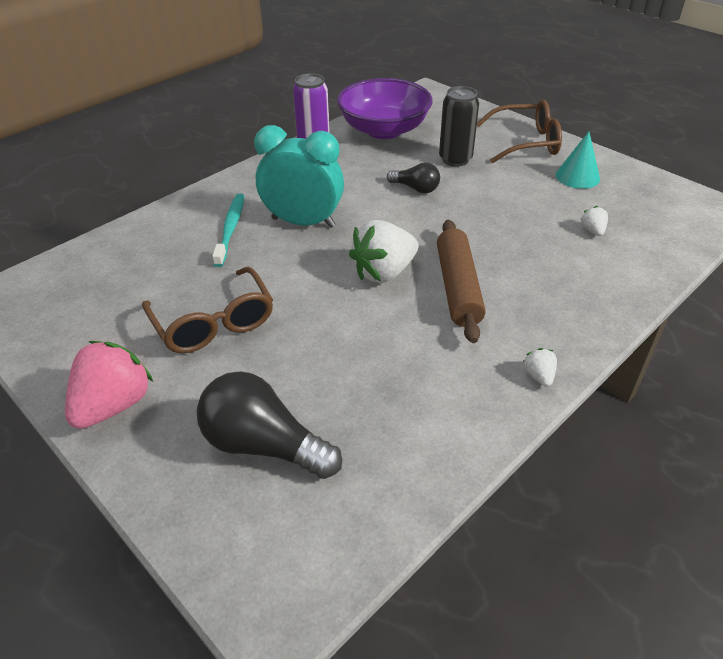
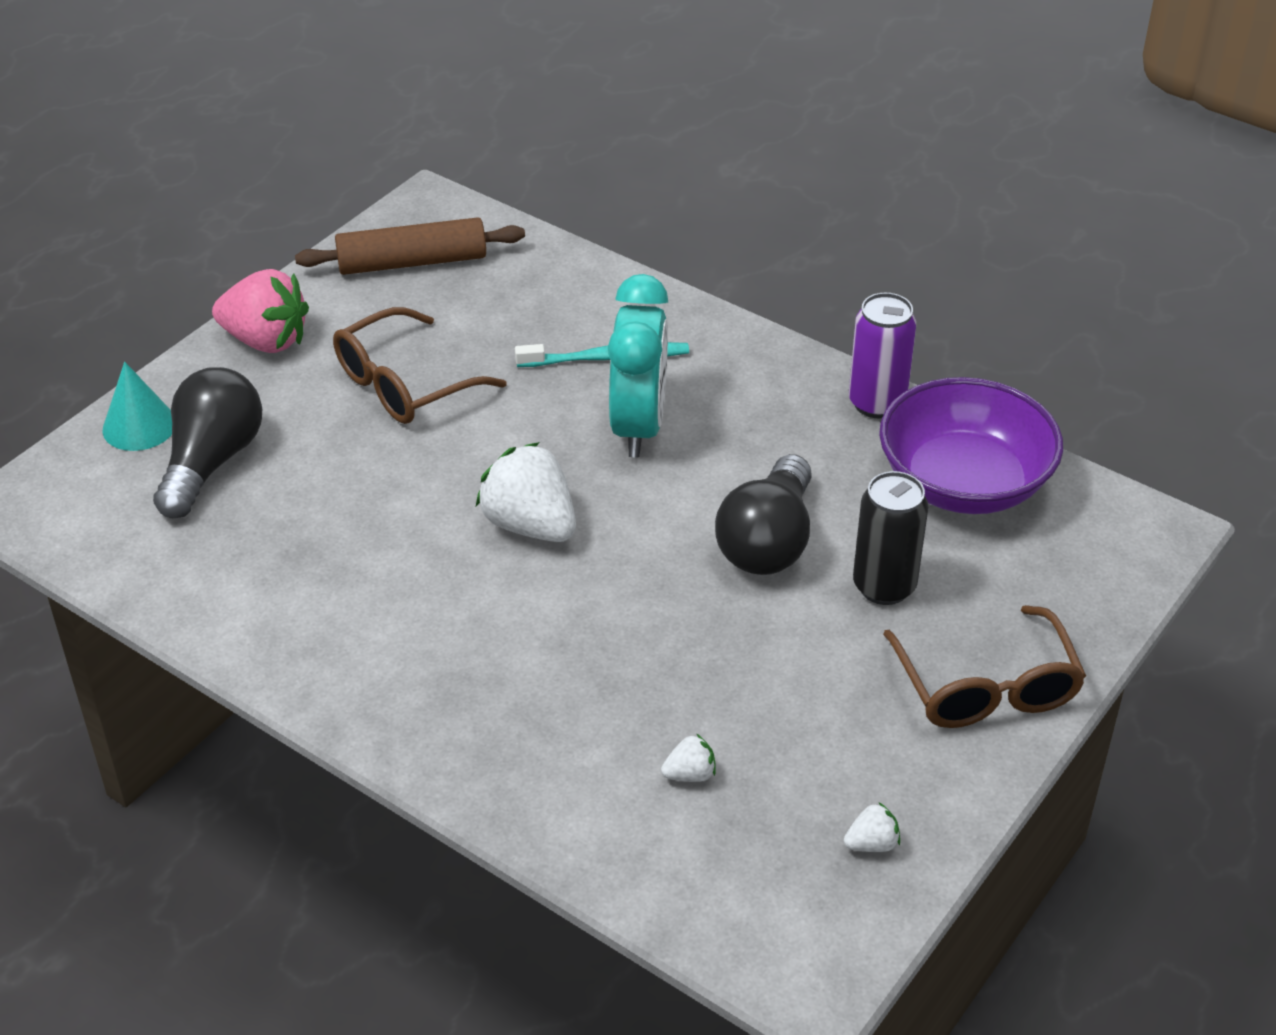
camera: 80 degrees right, 0 degrees up
(415, 188) = (768, 541): black light bulb -> black light bulb, size x1.77
(458, 288) = (506, 606): brown rolling pin -> brown rolling pin (412, 262)
(538, 376) = (330, 694): white strawberry -> white strawberry (872, 844)
(577, 176) = (873, 763): turquoise cone -> turquoise cone (139, 426)

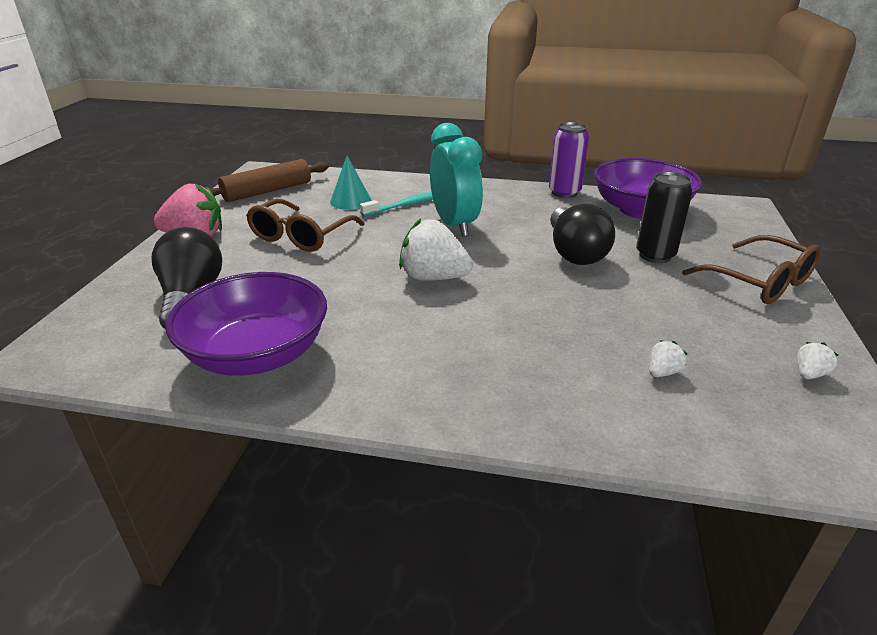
camera: 25 degrees left, 10 degrees down
(139, 426) = (124, 292): turquoise cone -> turquoise cone (350, 201)
(244, 581) = (257, 354): none -> purple bowl

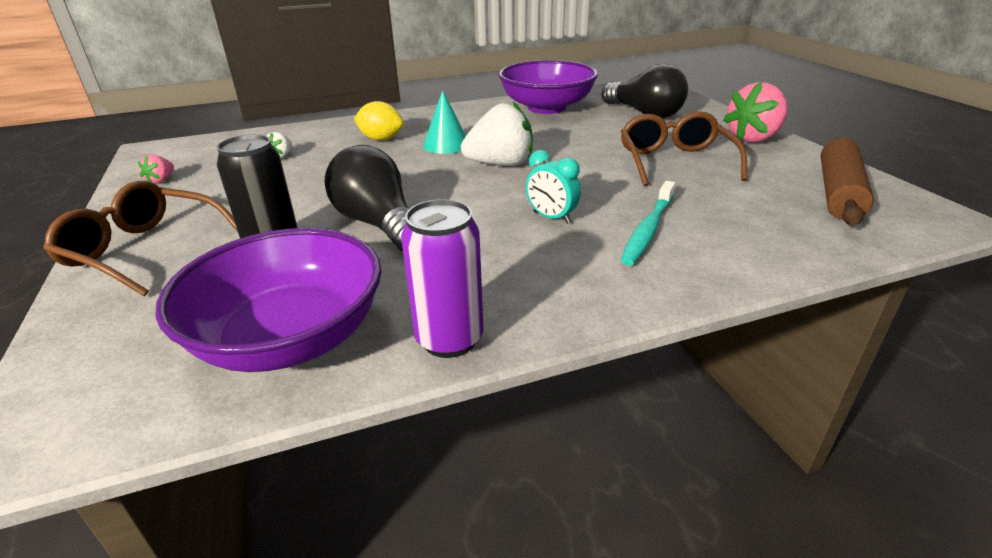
camera: 150 degrees right, 0 degrees up
(350, 201) = (723, 210): turquoise cone -> turquoise cone (446, 145)
(454, 225) = (551, 217): turquoise clock -> turquoise clock, size x0.51
(524, 363) = (381, 139): none -> yellow lemon
(809, 374) = (161, 180): white strawberry -> pink strawberry

